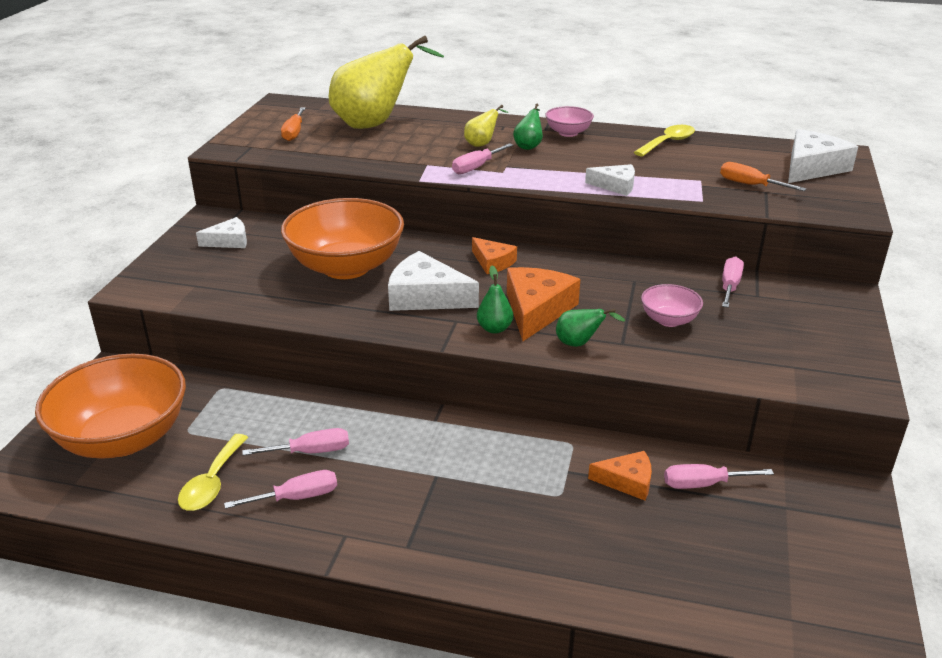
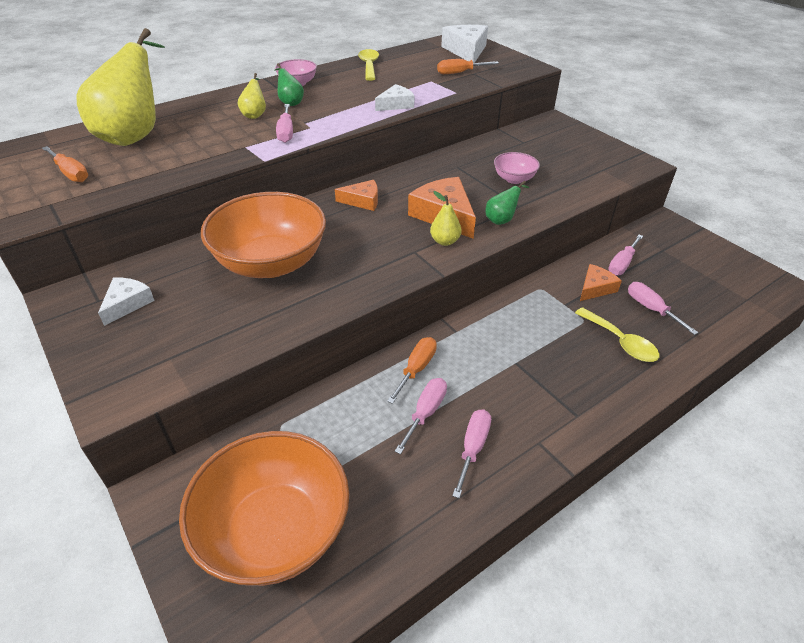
camera: 50 degrees left, 10 degrees up
(212, 482) = (404, 493): yellow spoon -> yellow spoon (620, 342)
(358, 421) = (416, 369): none -> orange screwdriver
(426, 296) = (366, 248): white cheese -> none
(494, 329) = (445, 241): green pear -> yellow pear
(729, 286) = (504, 144): pink screwdriver -> pink screwdriver (651, 309)

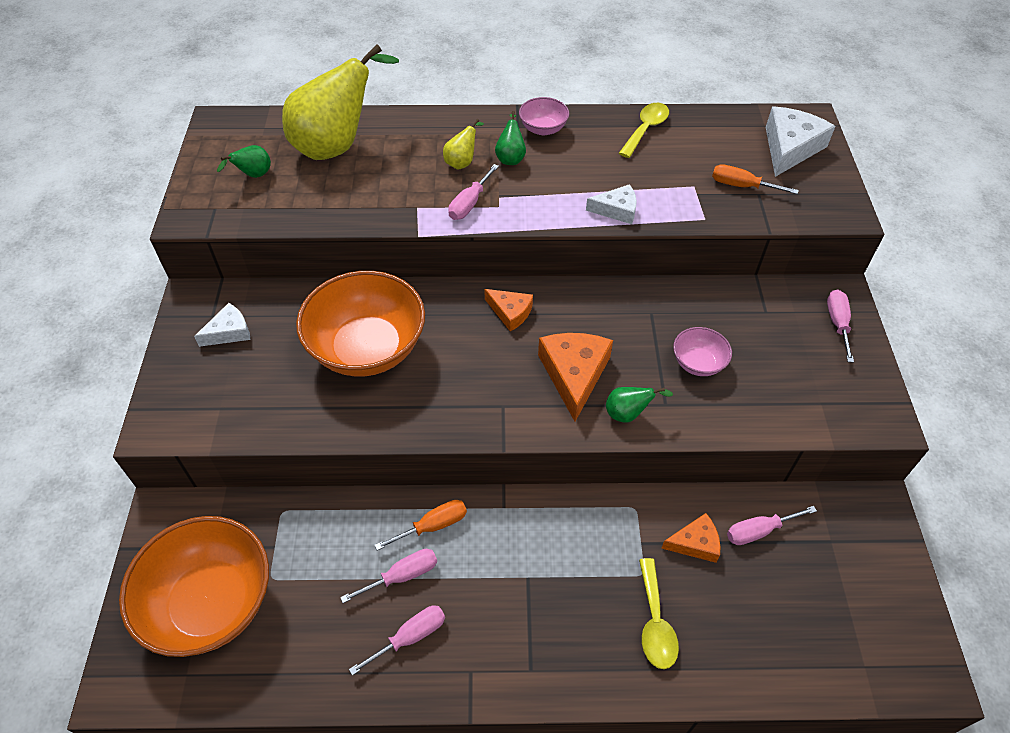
camera: 35 degrees right, 10 degrees up
(71, 173) = (253, 176): orange screwdriver -> green pear
(445, 241) = (543, 410): yellow pear -> none
(651, 309) = (731, 606): pink screwdriver -> pink screwdriver (837, 323)

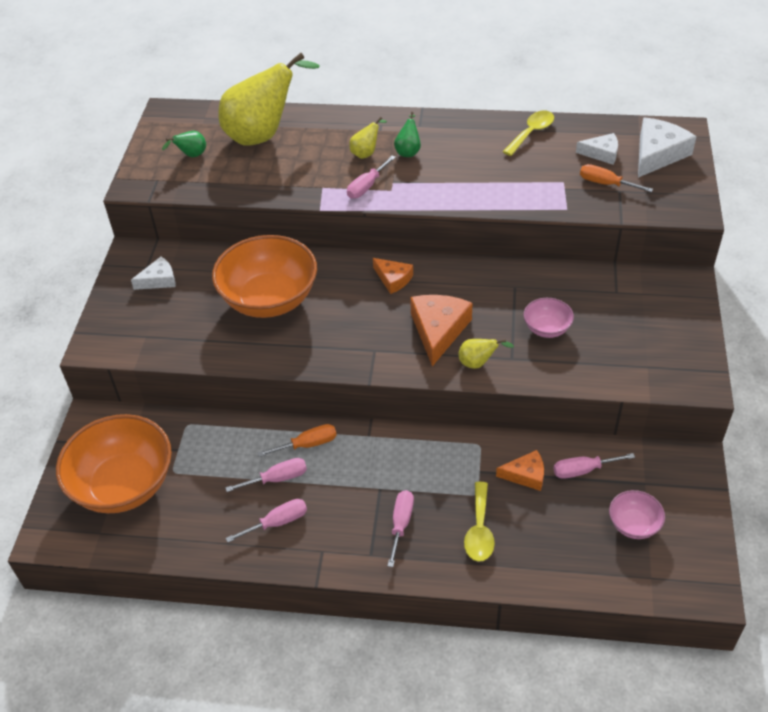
camera: 10 degrees right, 5 degrees down
(543, 129) = (441, 129): pink bowl -> pink bowl (633, 525)
(616, 210) = (491, 198): white cheese -> white cheese (601, 153)
(628, 413) = (478, 363): green pear -> yellow pear
(837, 323) = (678, 305): pink screwdriver -> pink screwdriver (401, 524)

